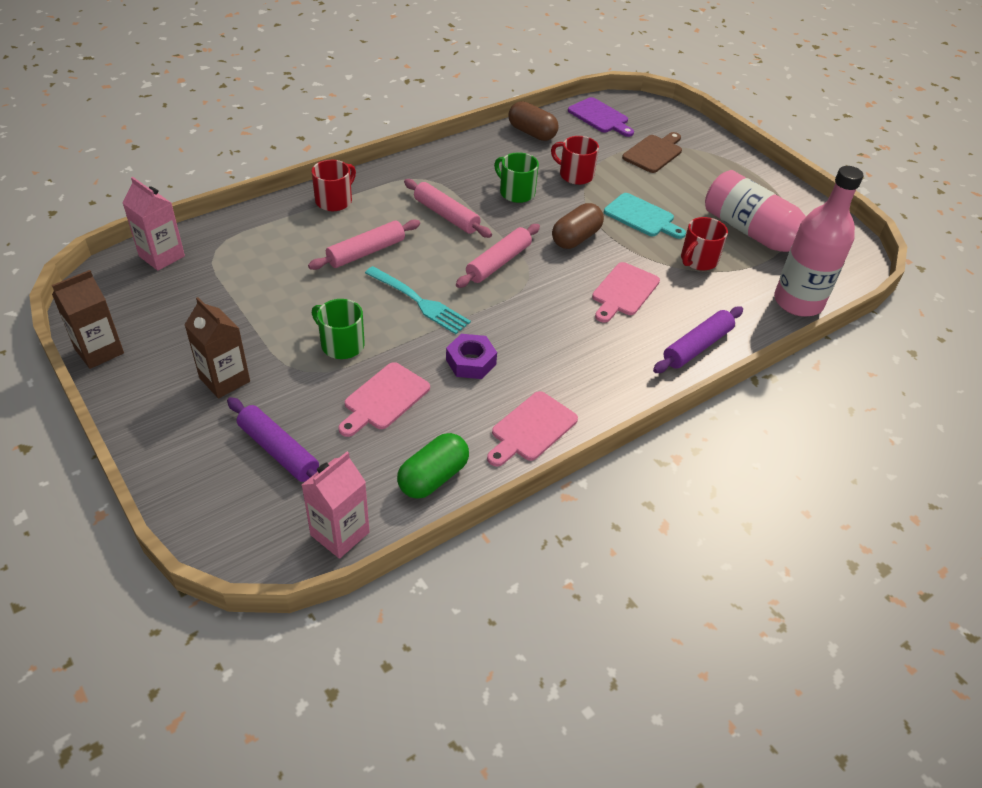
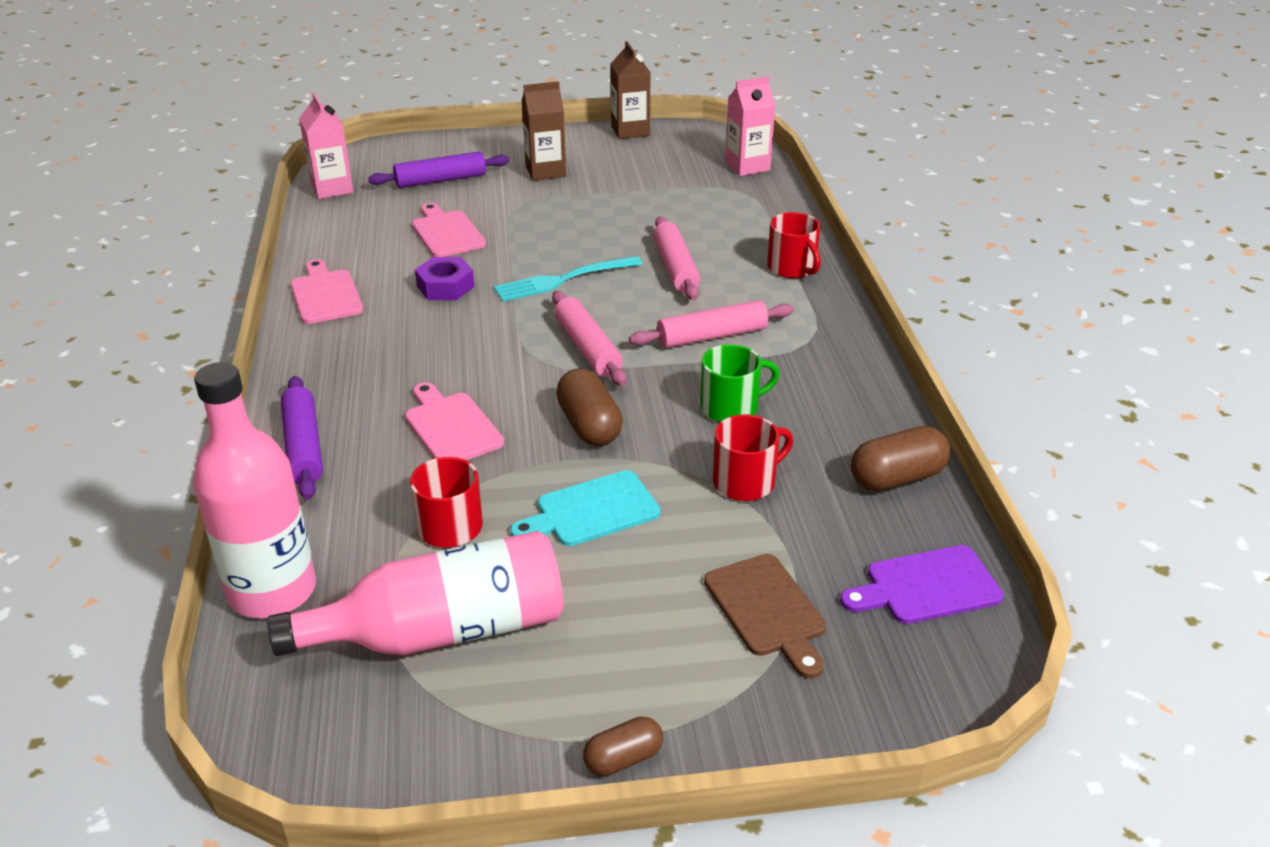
camera: 120 degrees right, 10 degrees down
(341, 344) = (539, 227): green mug -> none
(433, 477) = (334, 235): green capsule -> none
(763, 170) = (623, 759): none -> brown capsule

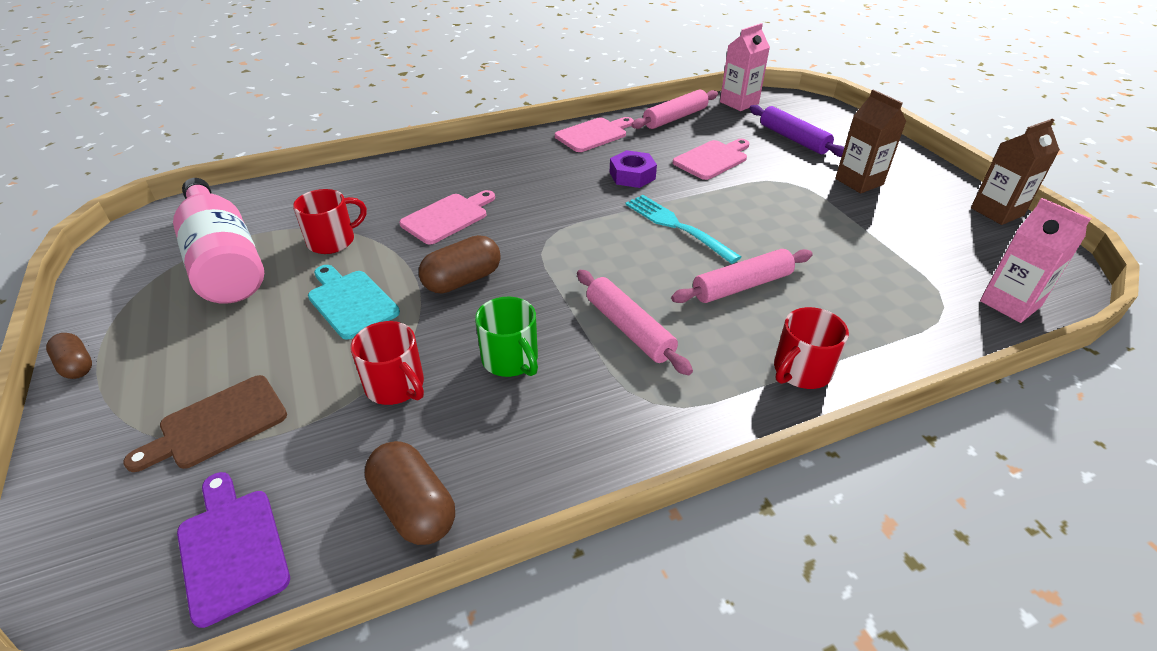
camera: 75 degrees right, 5 degrees up
(272, 591) = (272, 193): pink bottle -> none
(303, 447) = (414, 169): purple rolling pin -> none
(587, 348) = (576, 259): pink rolling pin -> pink rolling pin (675, 118)

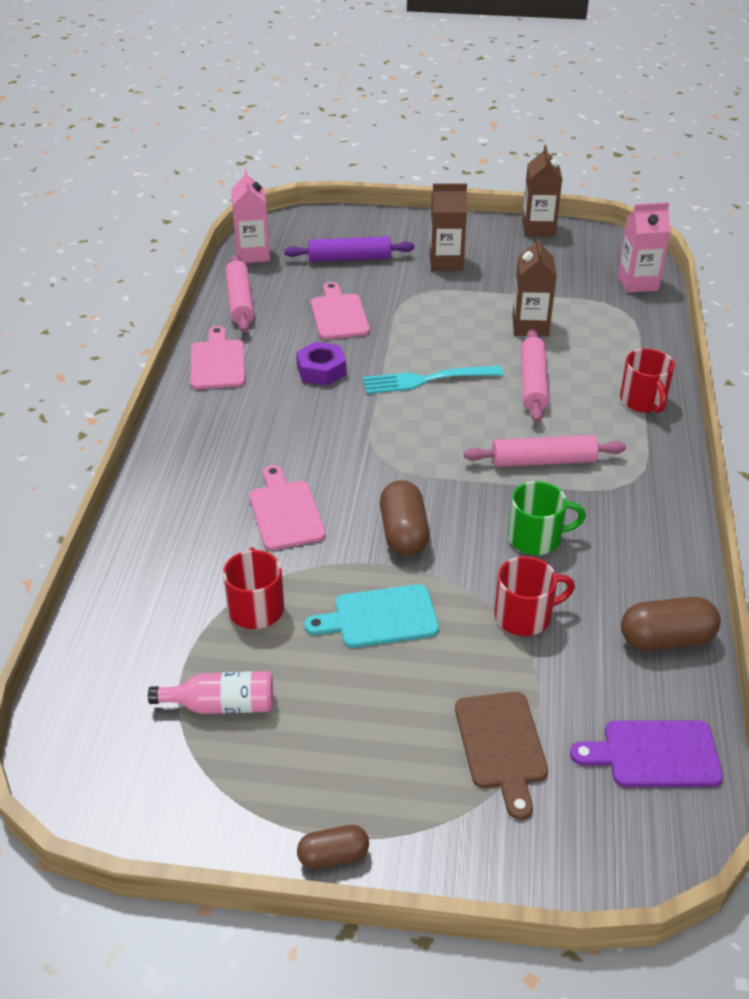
camera: 60 degrees left, 0 degrees up
(225, 261) = (222, 705): pink bottle -> pink bottle, size x0.51
(829, 256) = (530, 326): none -> brown carton

